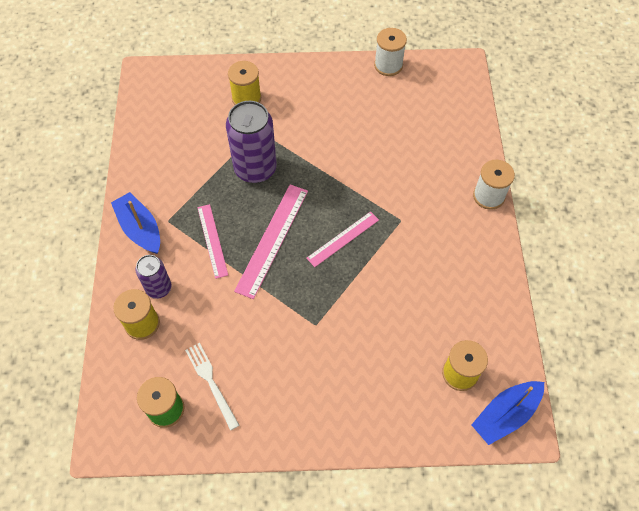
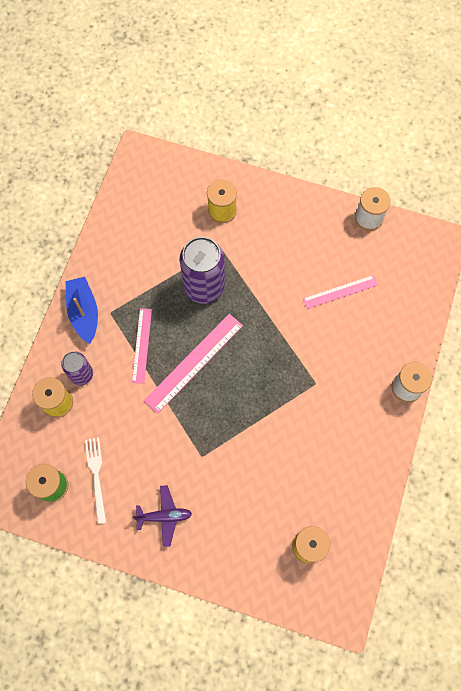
camera: 20 degrees right, 10 degrees up
(299, 397) = (164, 516): none -> purple plane
(343, 239) = (256, 383): pink ruler -> pink ruler (340, 292)
(505, 414) = (332, 597): blue boat -> none

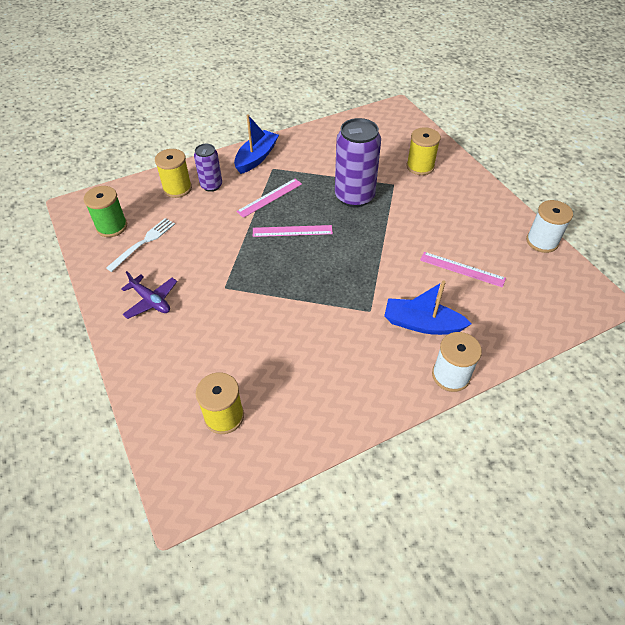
camera: 45 degrees right, 20 degrees down
(194, 362) = (292, 231): pink ruler -> pink ruler, size x0.63
(356, 363) = (422, 324): none -> blue boat

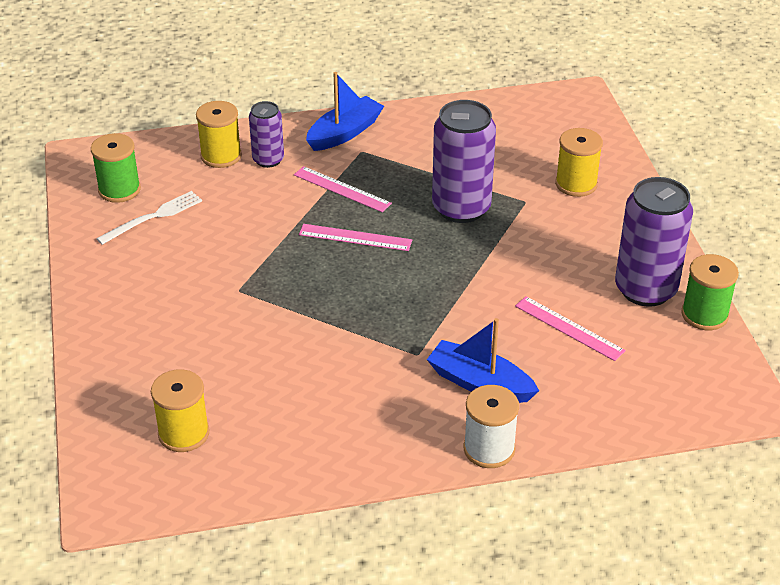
camera: 15 degrees right, 10 degrees down
(151, 301) = (140, 288): purple plane -> none
(270, 197) = (342, 189): pink ruler -> pink ruler turned 60 degrees clockwise
(497, 231) = (645, 289): none -> purple can
(542, 241) = (704, 315): white spool -> green spool

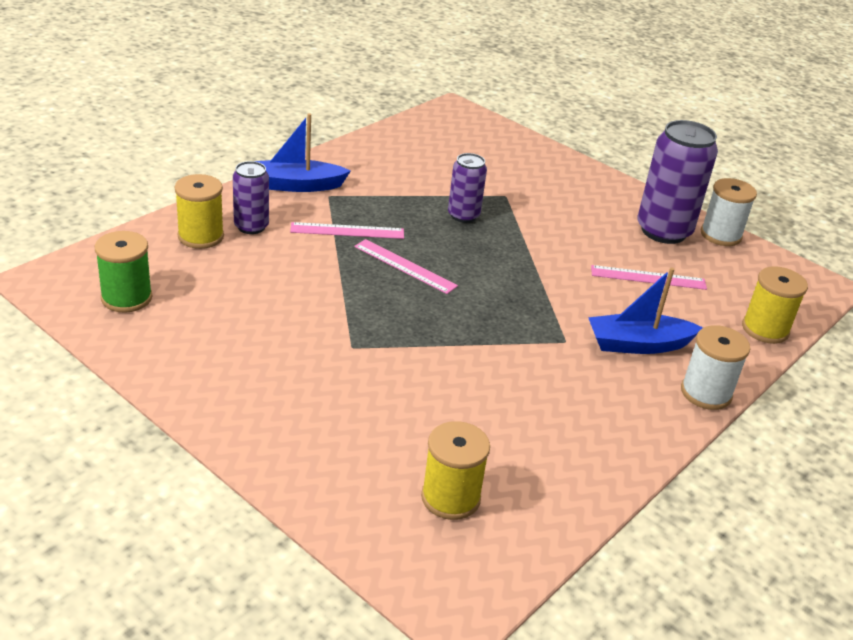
camera: 40 degrees left, 5 degrees down
(153, 217) = (192, 311): white fork -> none
(344, 133) = (297, 185): blue boat -> blue boat turned 105 degrees counterclockwise
(355, 237) = (405, 266): pink ruler -> pink ruler turned 60 degrees clockwise
(461, 208) = (463, 215): purple can -> purple can, size x0.57
(576, 184) = (527, 172): yellow spool -> yellow spool (765, 329)
(704, 315) = (720, 235): green spool -> white spool

